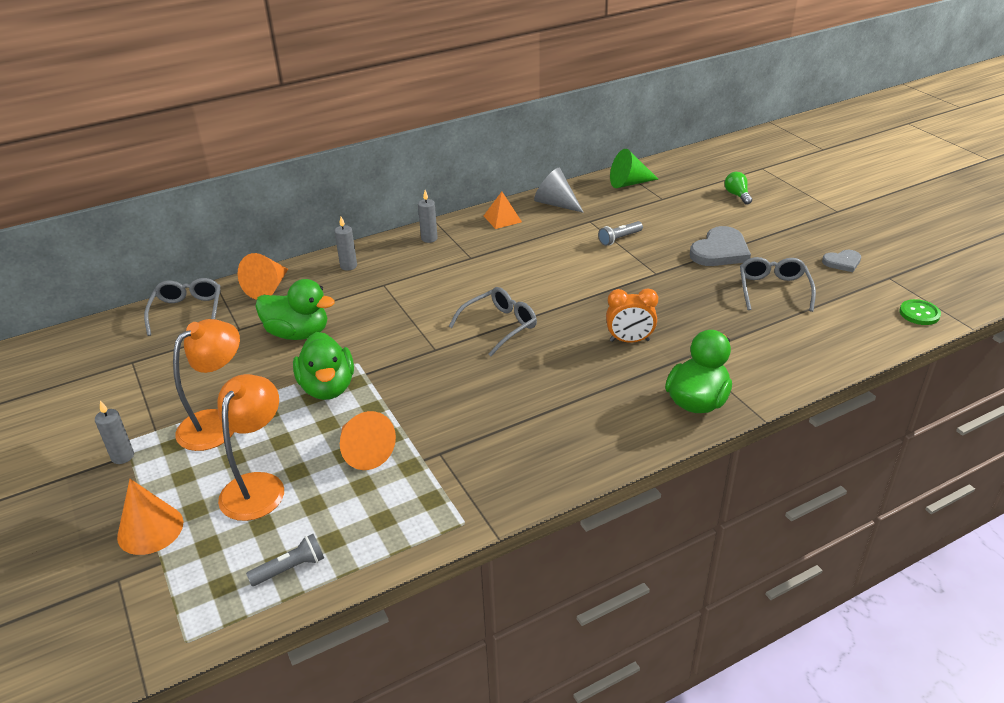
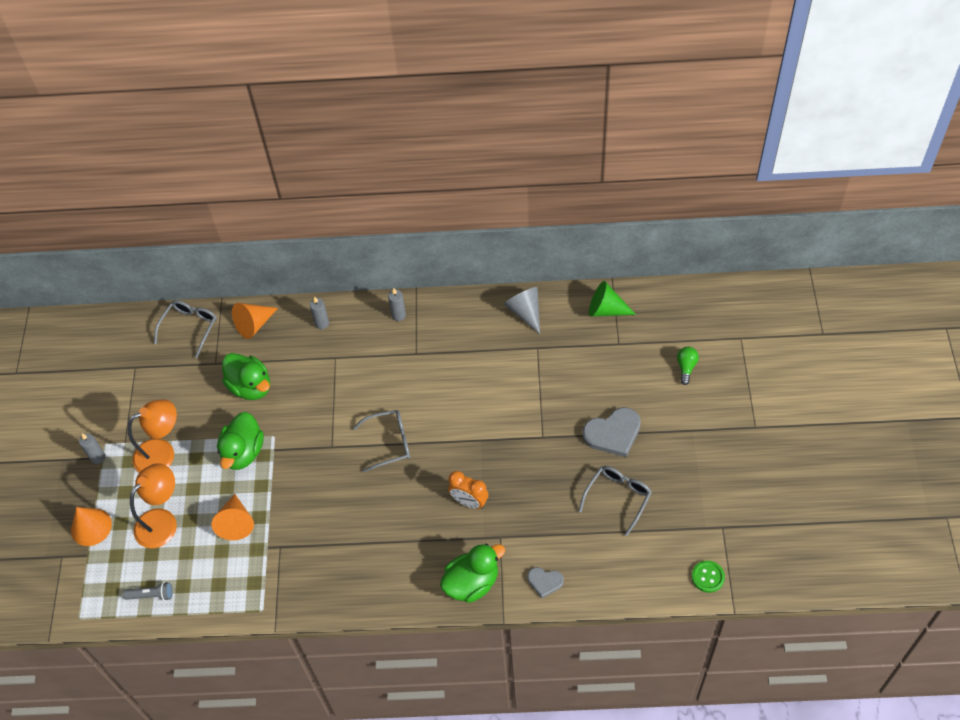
camera: 30 degrees right, 20 degrees up
(502, 219) = (470, 314): orange pyramid -> none
(619, 239) = (544, 382): grey flashlight -> none
(842, 262) = (700, 492): grey heart -> grey heart (545, 582)

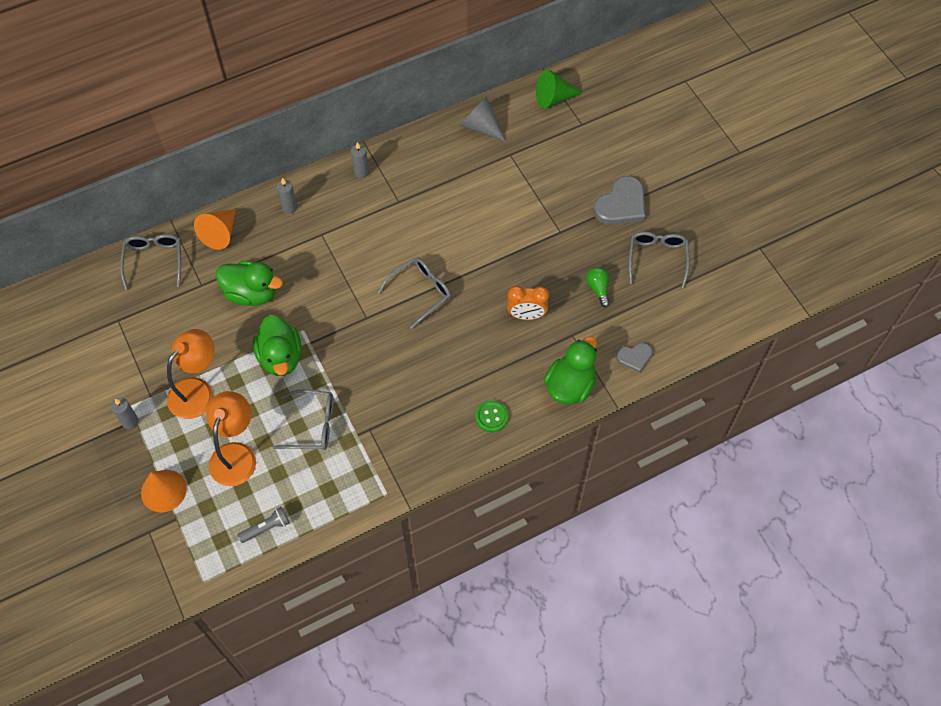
camera: 30 degrees left, 5 degrees up
(236, 522) = (312, 425): orange cone -> grey glasses
(686, 367) = (653, 123): green light bulb -> green light bulb (598, 289)
(708, 577) = (771, 295): green button -> green button (491, 417)

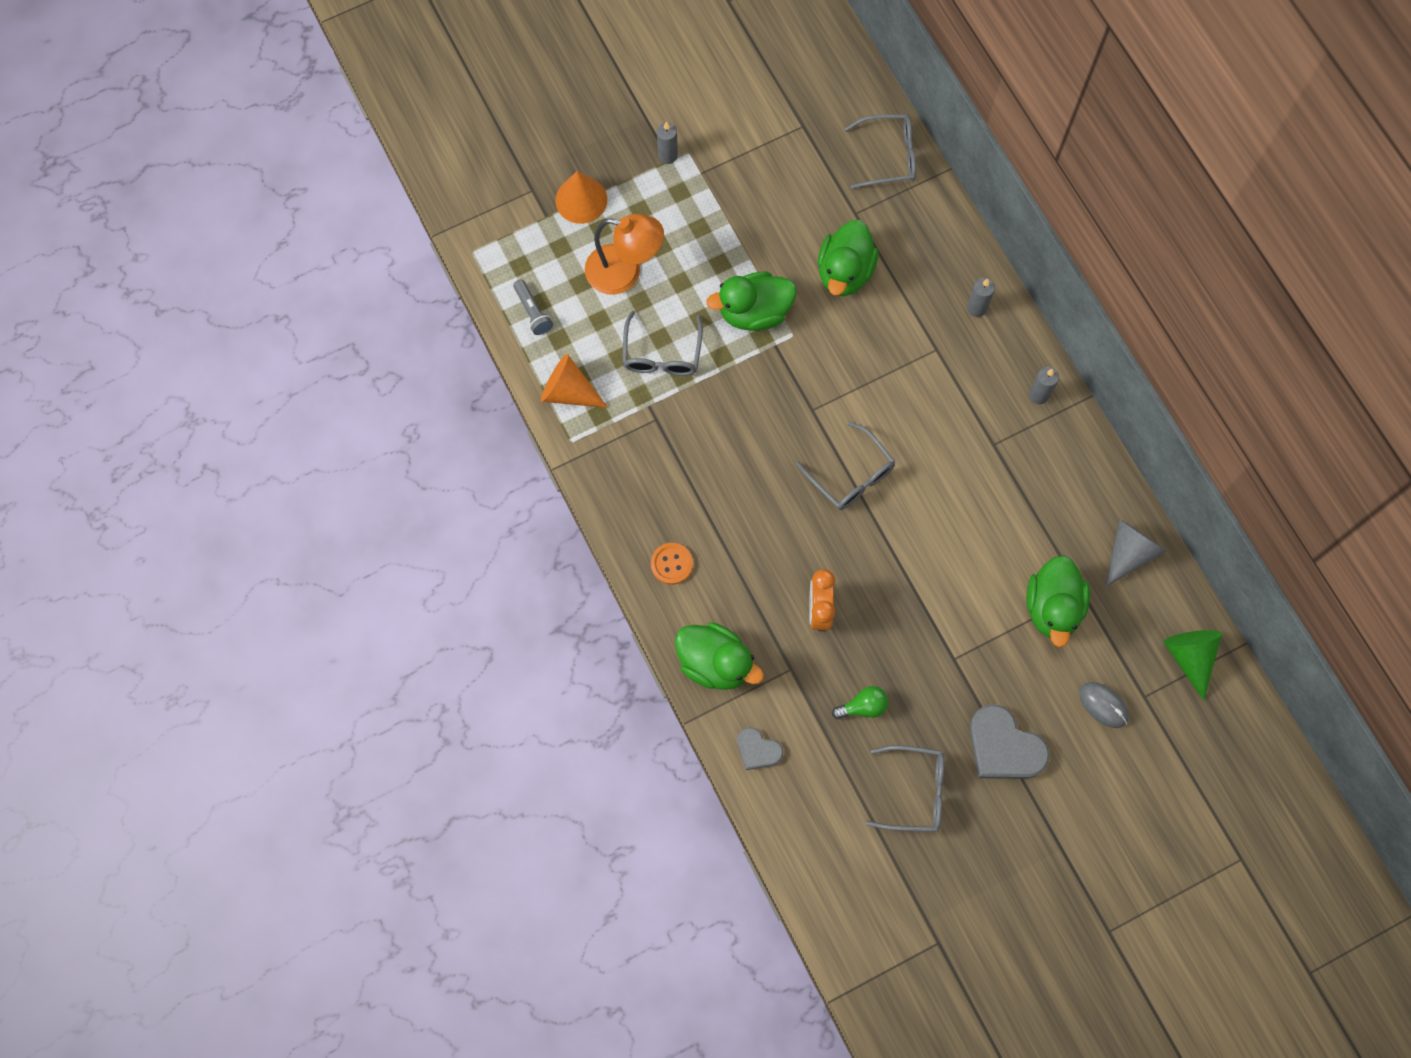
camera: 90 degrees right, 10 degrees up
(197, 391) = (708, 223): orange lamp -> none
(220, 233) = (932, 228): orange cone -> orange cone (569, 392)
(491, 417) = (671, 564): green button -> orange button
(521, 172) = (1052, 608): none -> green duck
(589, 147) = (1103, 705): none -> grey mouse
(634, 357) = (758, 750): grey heart -> grey heart turned 45 degrees counterclockwise

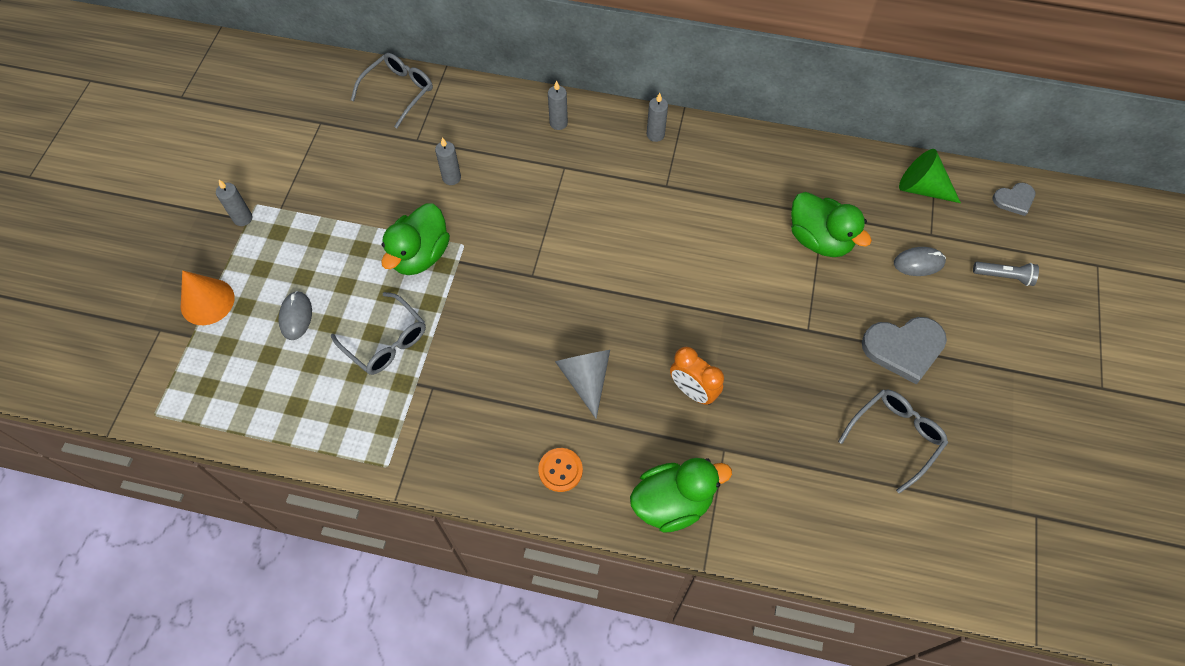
camera: 50 degrees left, 10 degrees down
(533, 312) = (253, 408): grey flashlight -> grey flashlight (1004, 276)
(569, 392) = (345, 434): orange cone -> none
(625, 272) = (296, 316): orange lamp -> grey mouse
(758, 750) = (772, 528): grey heart -> grey heart (1014, 200)
(844, 272) = (451, 178): green duck -> grey candle
(851, 475) = (606, 289): grey glasses -> none
(863, 707) = (797, 420): green light bulb -> none
(1129, 553) = (816, 167): grey cone -> grey cone (586, 379)

